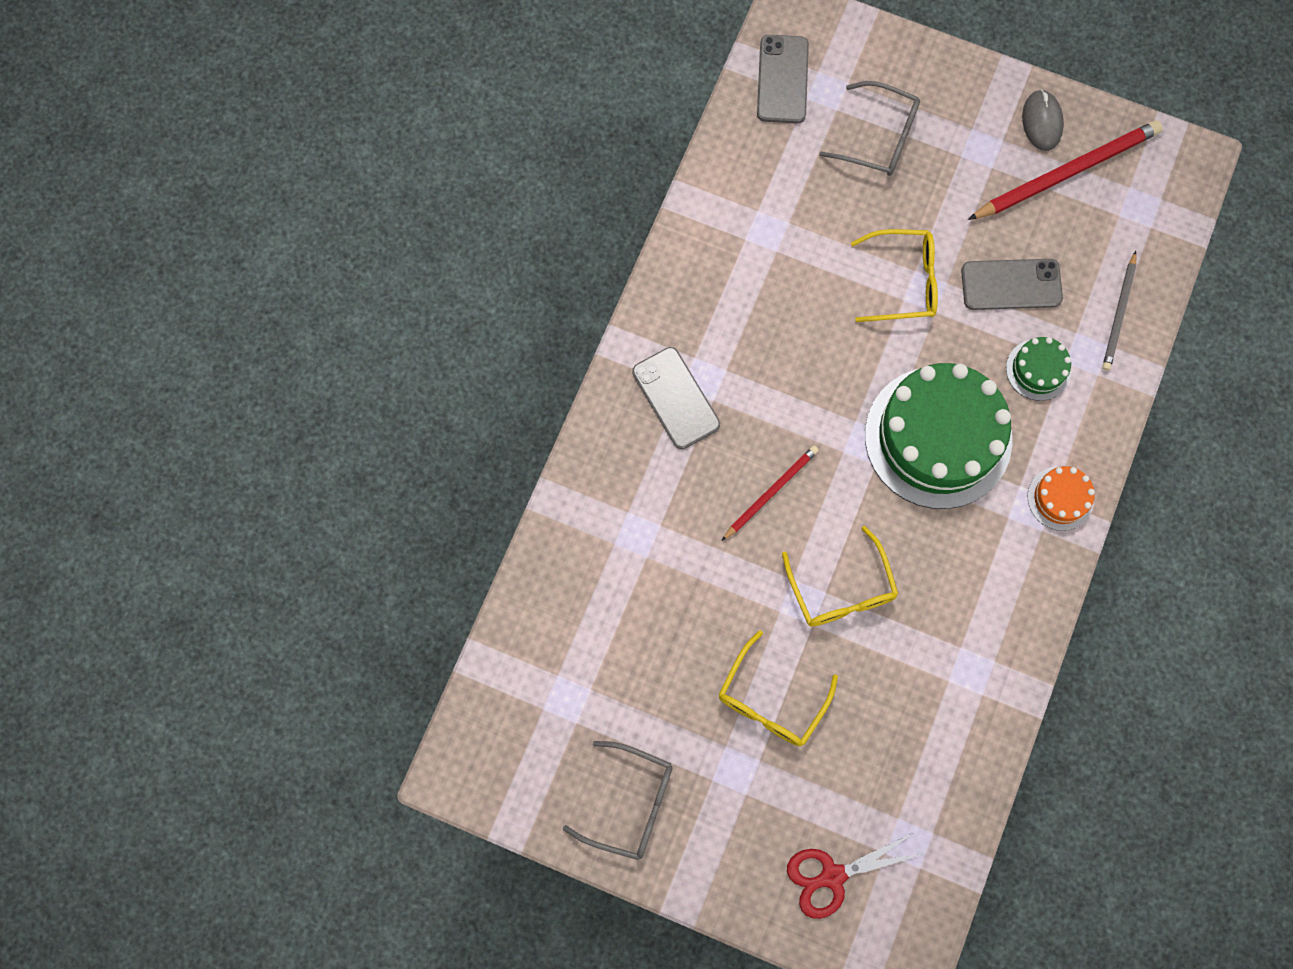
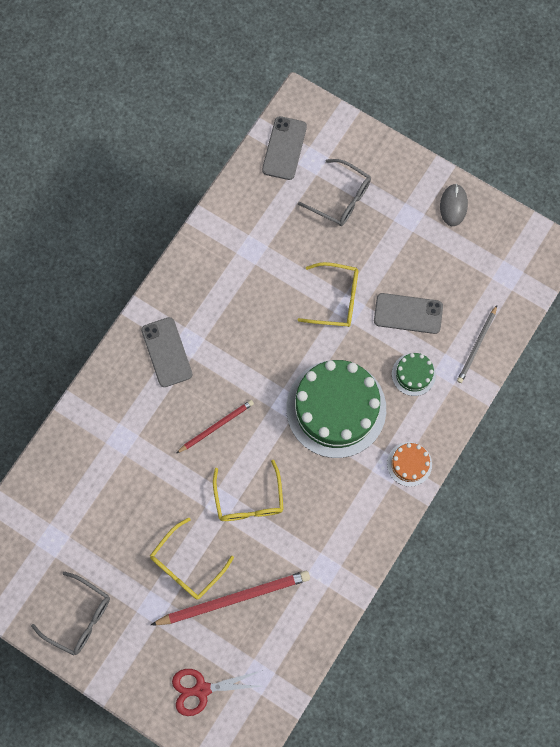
camera: 10 degrees right, 0 degrees up
(1067, 172) = (463, 243): red pencil -> red pencil (234, 598)

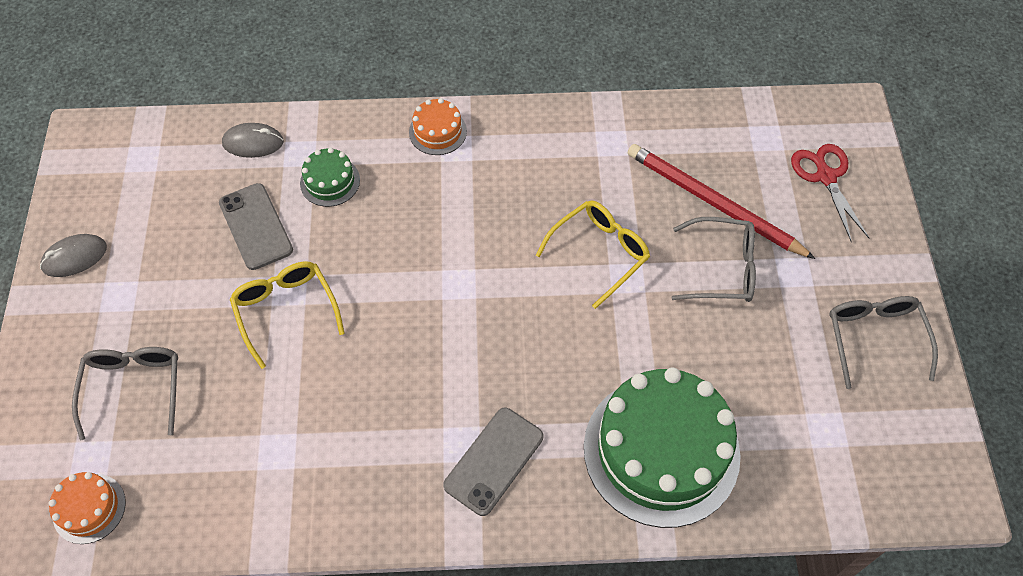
camera: 125 degrees left, 15 degrees down
(187, 564) = (721, 268): yellow glasses -> grey glasses
(201, 689) = (825, 176): red scissors -> red scissors turned 150 degrees counterclockwise
(216, 426) = (543, 340): red pencil -> none
(284, 148) = (89, 508): grey phone -> orange cake
(336, 408) = (426, 231): green cake -> green cake (661, 450)
(476, 345) = (253, 143): grey pencil -> grey mouse

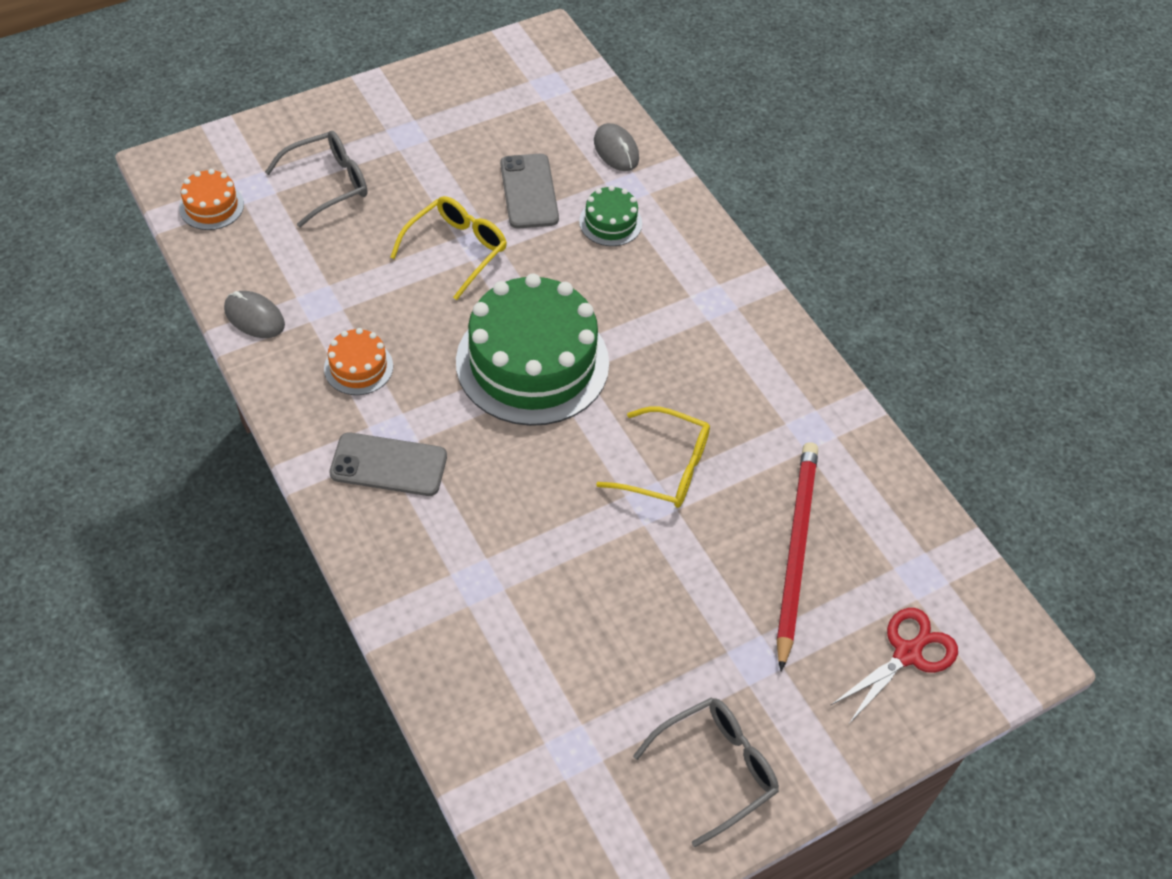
camera: 60 degrees right, 5 degrees down
(74, 257) = (426, 90): grey mouse -> grey mouse (254, 317)
(256, 226) = (529, 191): grey phone -> grey phone turned 45 degrees counterclockwise
(437, 131) = (723, 279): orange cake -> orange cake (358, 367)
(661, 450) = (469, 601): green cake -> green cake (532, 362)
(721, 268) = (715, 585): grey glasses -> none

